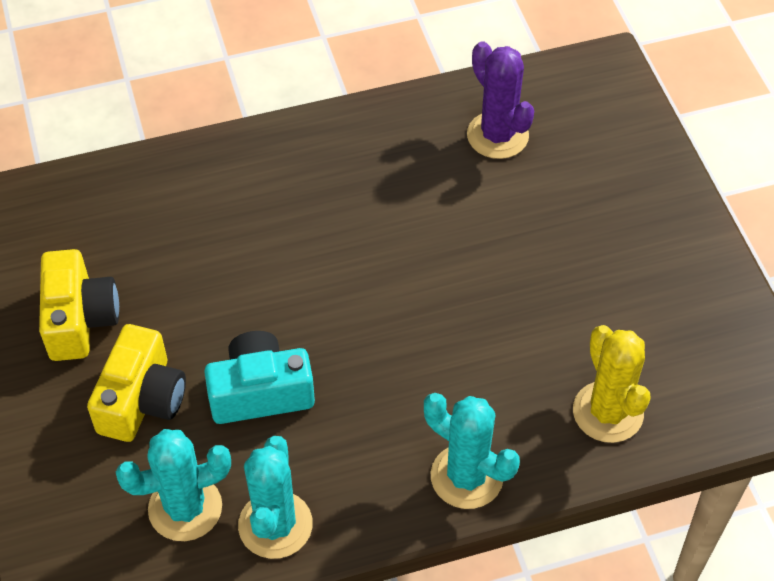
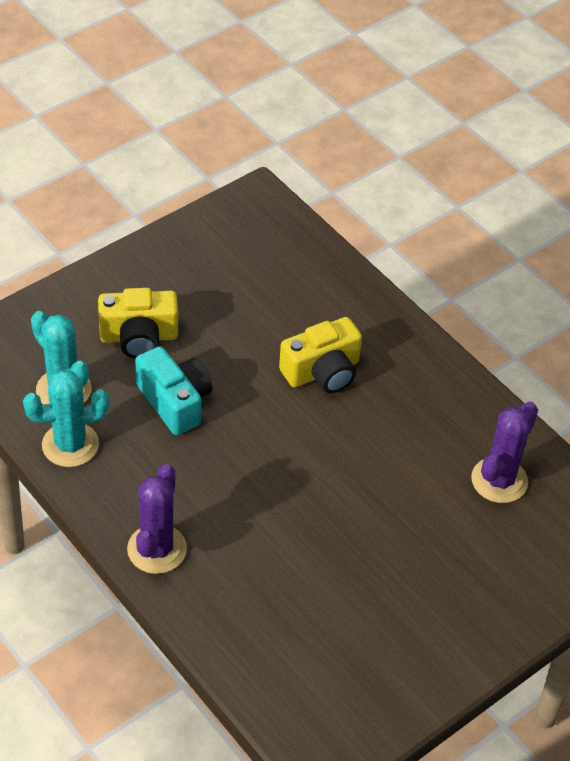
camera: 65 degrees right, 5 degrees down
(80, 319) = (189, 280): yellow camera -> yellow camera (322, 372)
(466, 476) = (157, 549): turquoise cactus -> purple cactus
(608, 412) = (256, 629): yellow cactus -> none

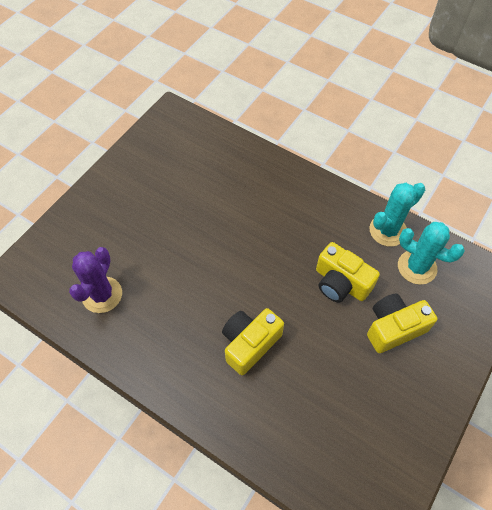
camera: 165 degrees right, 10 degrees up
(157, 549) = (301, 184): purple cactus -> none
(175, 401) = (341, 283): turquoise camera -> yellow camera

